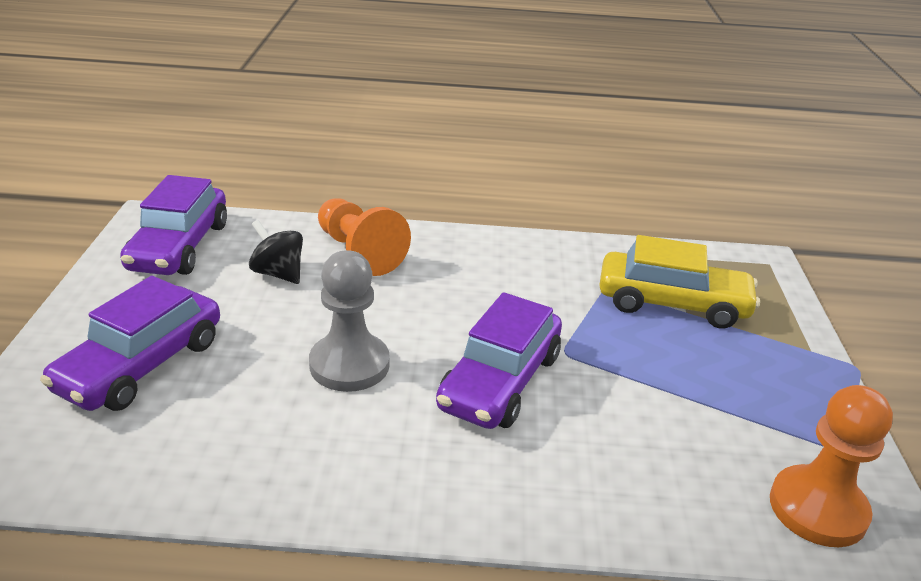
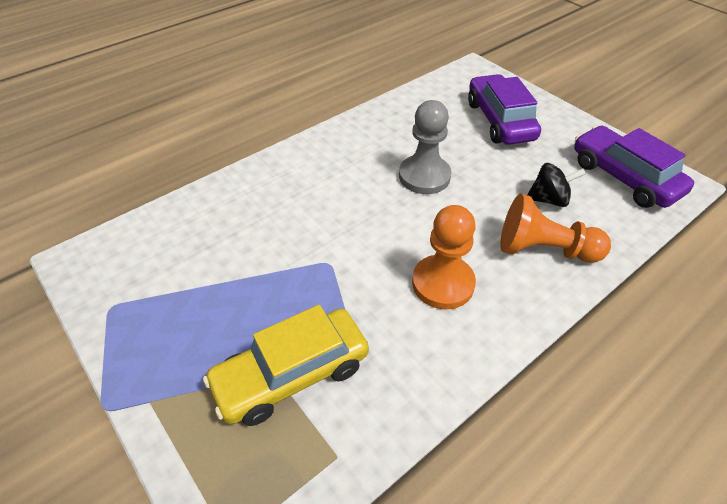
camera: 140 degrees right, 15 degrees up
(500, 381) = (343, 217): purple car -> none
(817, 509) = (122, 253): orange pawn -> orange pawn (443, 283)

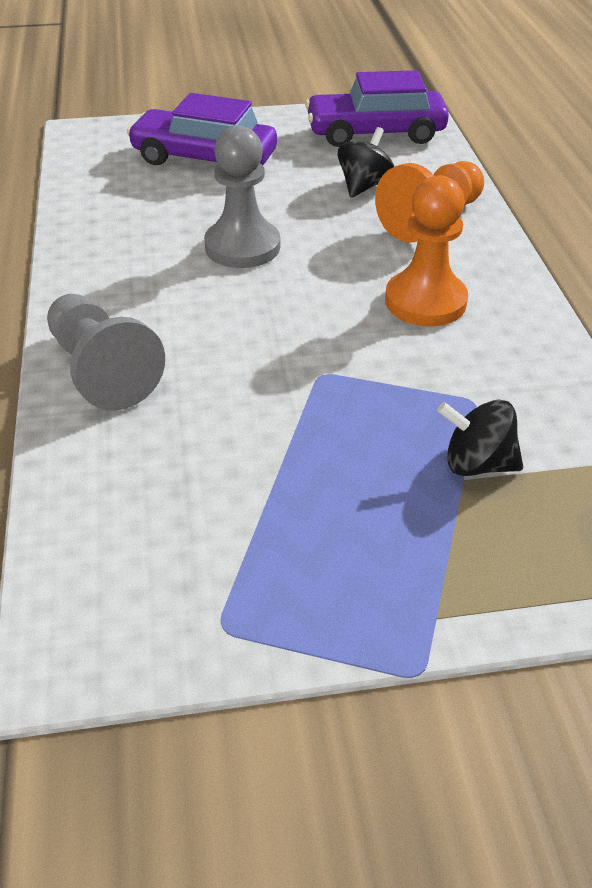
camera: 60 degrees left, 5 degrees down
(272, 177) = (102, 371): none -> grey pawn
(291, 374) = (477, 464): yellow car -> black spinning top

